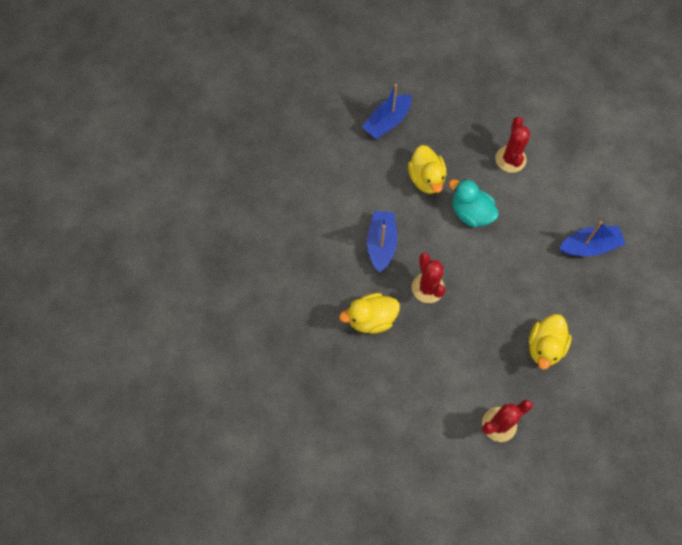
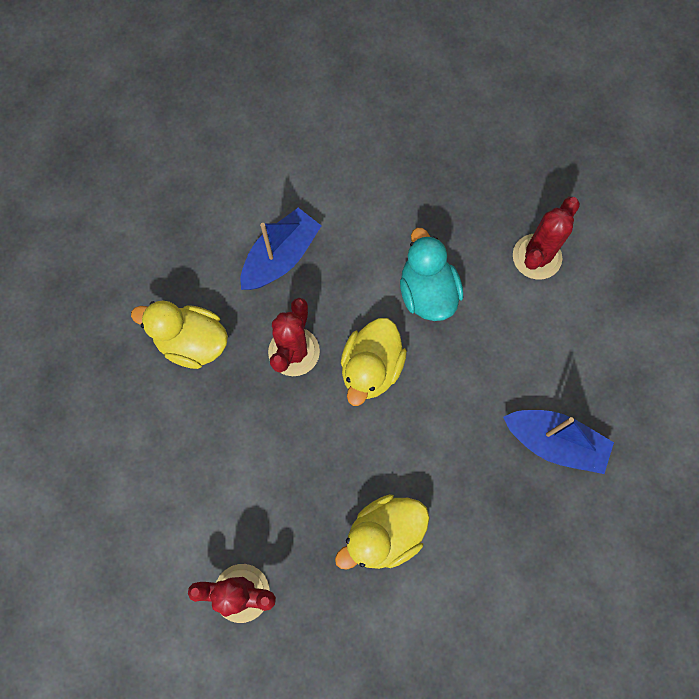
camera: 35 degrees right, 5 degrees up
(387, 122) = (411, 110): blue boat -> none
(426, 179) = (404, 212): yellow duck -> yellow duck (371, 368)

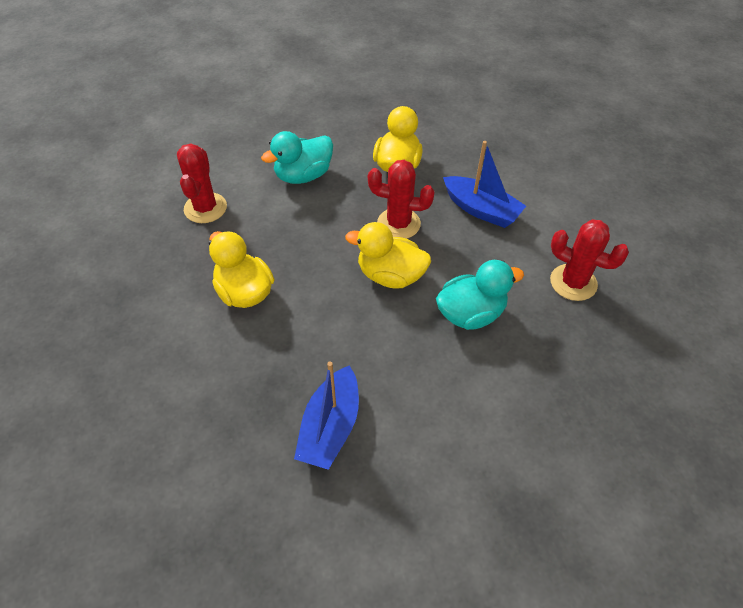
camera: 85 degrees right, 20 degrees down
(196, 463) = (303, 175): none -> turquoise duck
(536, 257) = (532, 409): red cactus -> red cactus (573, 282)

